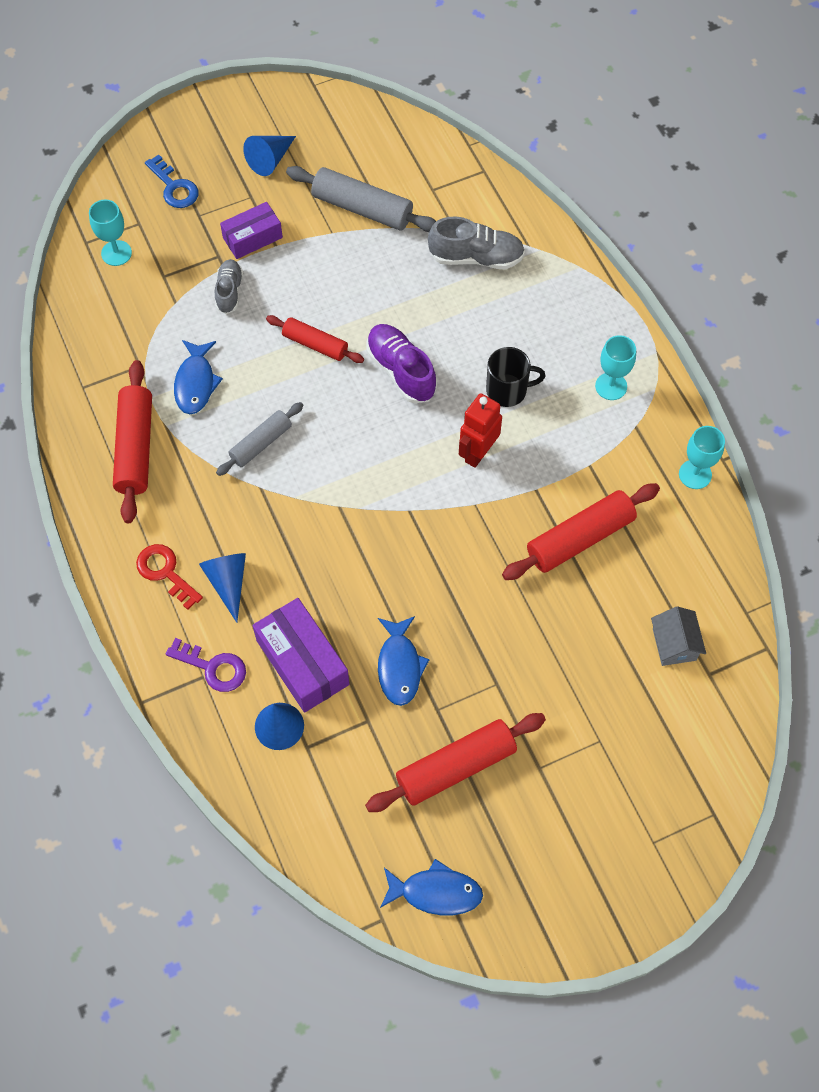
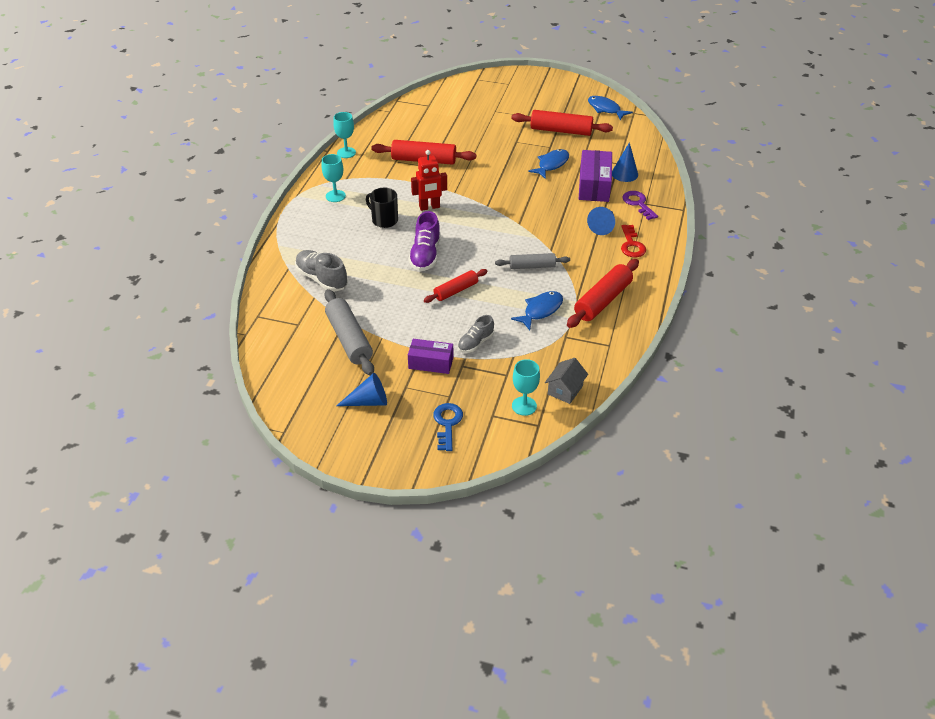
camera: 140 degrees left, 20 degrees down
(315, 344) = (456, 291): red rolling pin -> red rolling pin turned 75 degrees clockwise
(674, 644) = (430, 117): grey house -> grey house (565, 390)

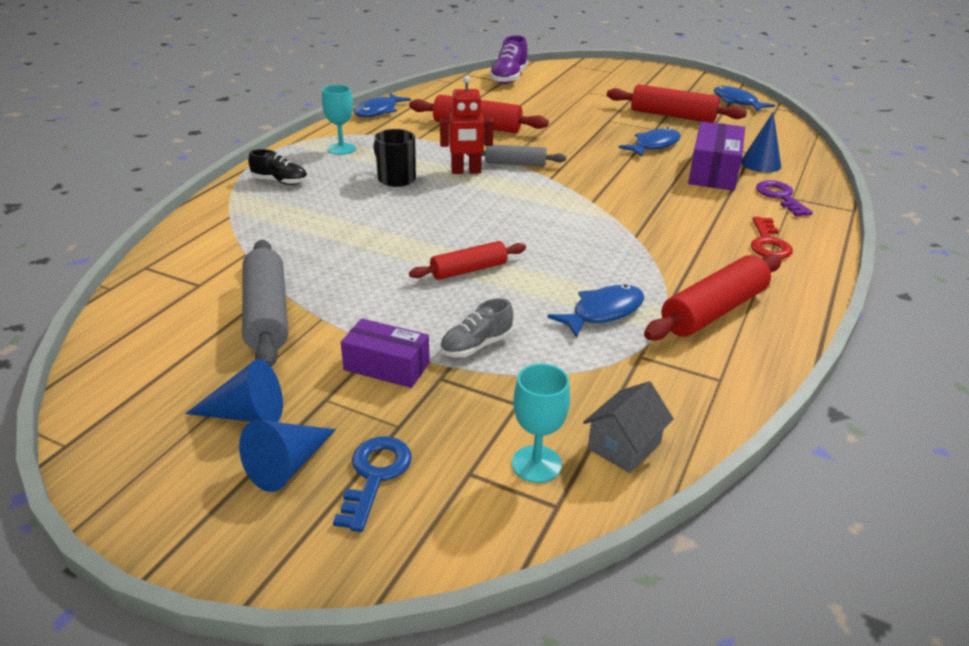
camera: 10 degrees right, 10 degrees down
(307, 233) = (280, 182): none -> black shoe
(322, 279) = (270, 233): grey shoe -> none
(346, 152) = (378, 111): turquoise goblet -> blue fish
(425, 255) = (438, 222): purple shoe -> purple shoe (509, 78)
(532, 266) = (601, 253): grey rolling pin -> grey rolling pin (515, 164)
(603, 226) = (723, 216): blue cone -> blue cone (288, 465)

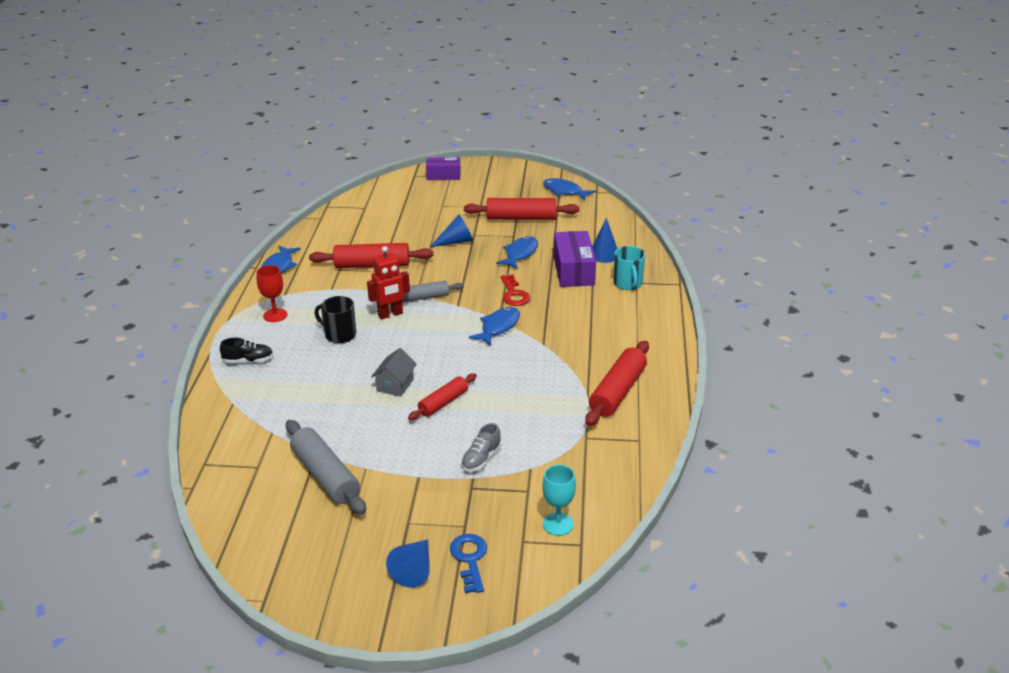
camera: 20 degrees left, 0 degrees up
(247, 414) = (365, 547): blue cone -> blue cone (456, 241)
(341, 149) = (275, 315): turquoise goblet -> red goblet
(387, 366) = (432, 489): purple box -> purple box (443, 175)
(509, 78) = (368, 203): purple shoe -> none
(603, 312) = (549, 412): blue fish -> blue fish (498, 327)
(624, 446) = (601, 498): grey house -> grey house (395, 385)
(768, 243) = (633, 327): red key -> red key (514, 294)
(780, 197) = (628, 283): purple key -> turquoise mug

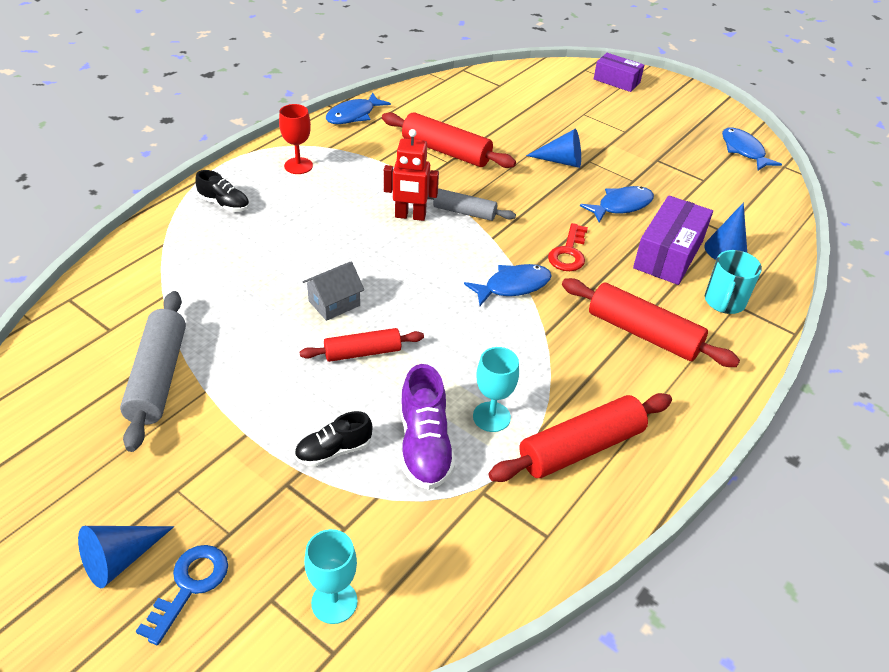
camera: 30 degrees right, 10 degrees up
(339, 335) = (337, 216): black mug -> none
(481, 459) = (333, 451): grey shoe -> black shoe
(521, 218) = (662, 163): red rolling pin -> red rolling pin (643, 333)
(531, 431) = (424, 445): none -> purple shoe
(554, 400) = (491, 417): none -> turquoise goblet

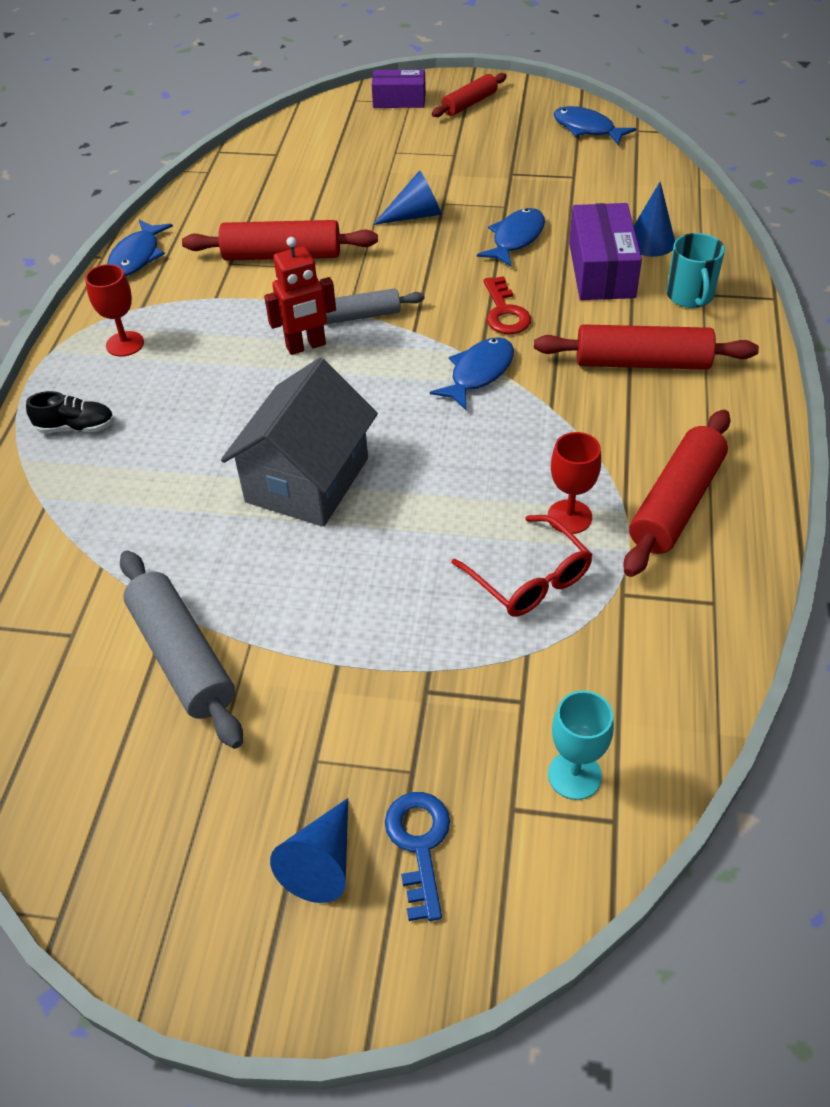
camera: 25 degrees left, 5 degrees up
(333, 451) = (444, 632): black shoe -> none
(334, 303) = (307, 480): grey house -> grey house, size x2.01
(362, 352) = (384, 517): red rolling pin -> red rolling pin (469, 104)
(424, 445) = (529, 579): purple shoe -> red glasses
(491, 417) = (569, 517): turquoise goblet -> red goblet

